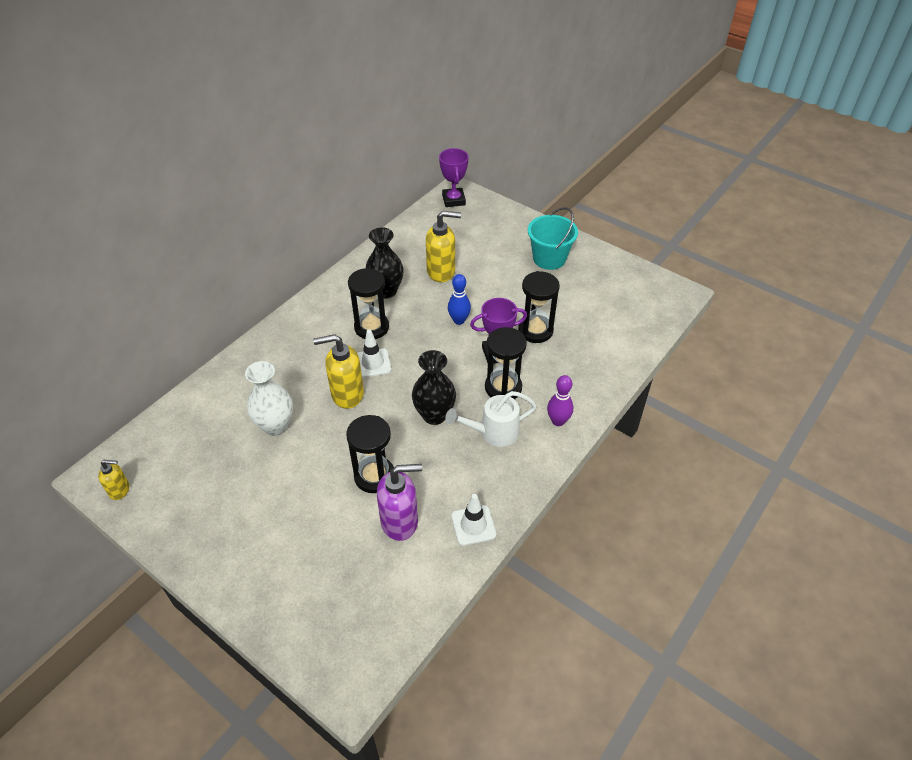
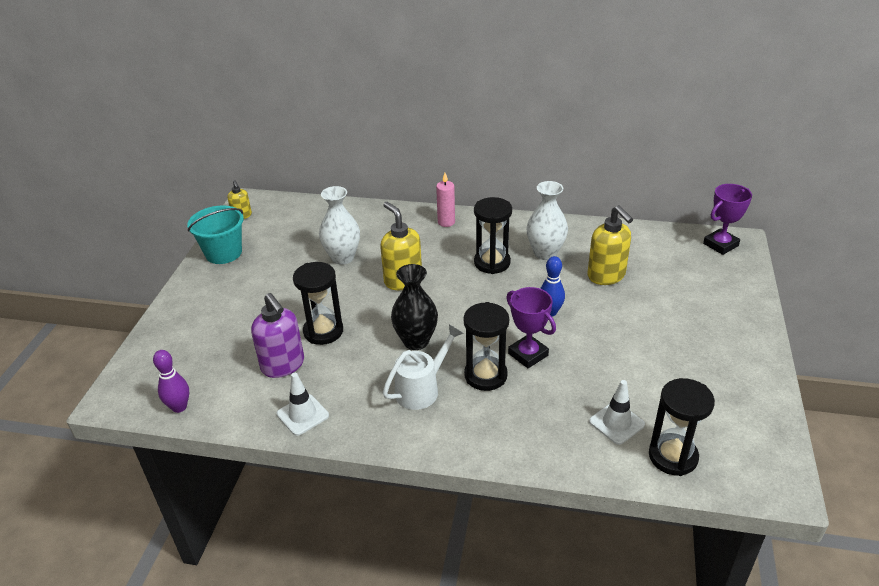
camera: 65 degrees right, 10 degrees down
(288, 333) = (446, 222): none -> pink candle
(373, 363) = (449, 280): white traffic cone -> white traffic cone (616, 423)
(386, 291) = (545, 253): black vase -> white vase
(493, 432) = (422, 389): white watering can -> white watering can turned 90 degrees clockwise
(535, 331) = (586, 372): black hourglass -> black hourglass (673, 456)
(549, 258) = (710, 344): turquoise bucket -> turquoise bucket (223, 253)
(558, 421) = (471, 433): purple bowling pin -> purple bowling pin (179, 407)

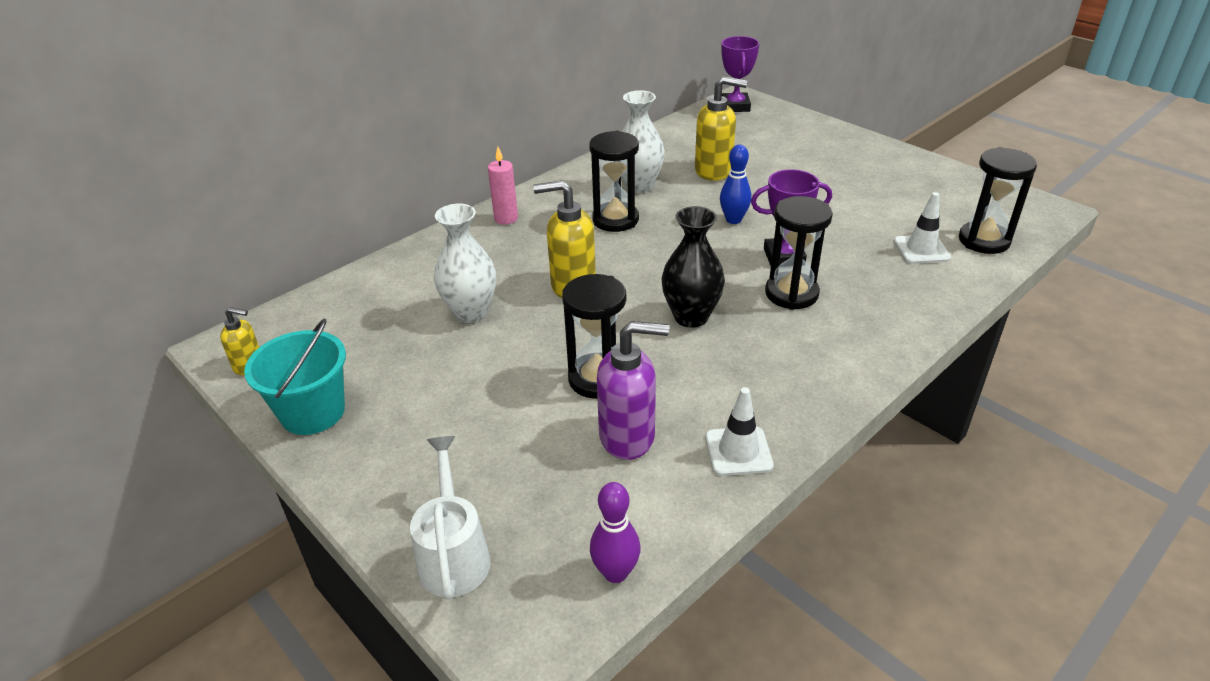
camera: 55 degrees left, 0 degrees up
(422, 389) = (775, 342): white watering can -> white watering can (454, 554)

